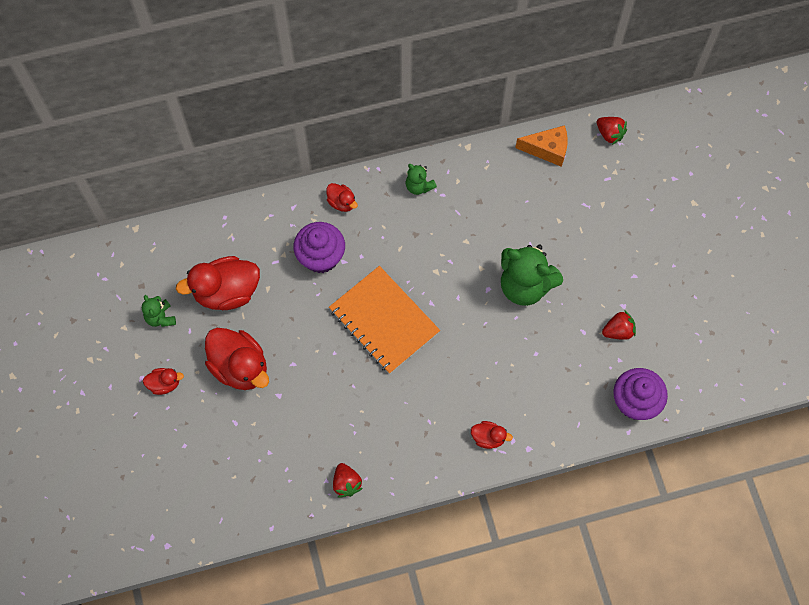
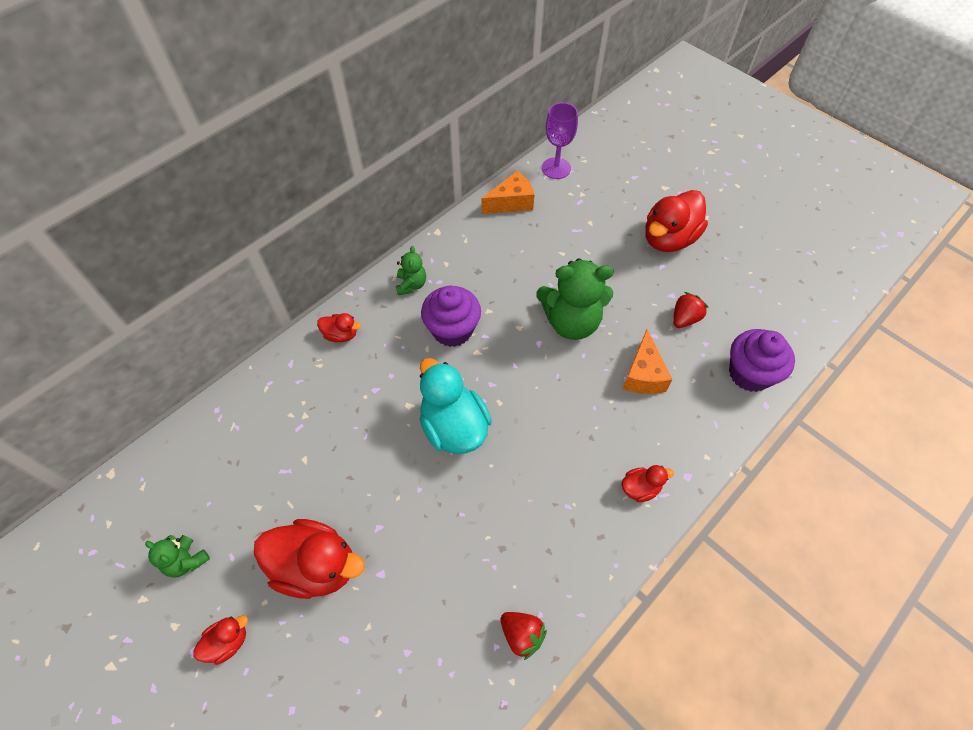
camera: 30 degrees left, 10 degrees down
(226, 292) = (257, 488): red duck -> red duck (668, 239)
(321, 257) = (348, 397): purple cupcake -> purple cupcake (452, 330)
(384, 321) = (453, 427): orange notebook -> turquoise duck
(419, 186) = (411, 285): green teddy bear -> green teddy bear turned 105 degrees counterclockwise
(551, 358) = (643, 375): none -> orange cheese
(610, 134) = (556, 168): red strawberry -> purple goblet

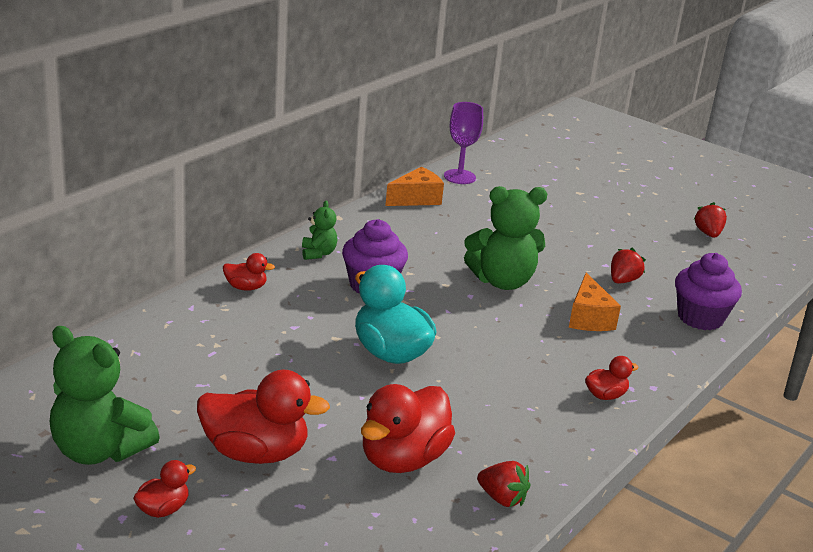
camera: 10 degrees left, 30 degrees down
(186, 561) = (99, 450): green teddy bear -> green teddy bear, size x2.00
(668, 239) = (592, 227): red duck -> red duck (403, 459)
(779, 246) = (708, 234): none -> red strawberry

